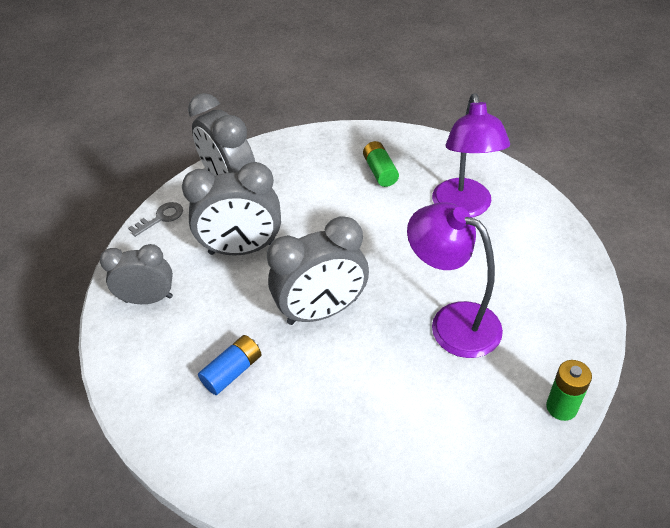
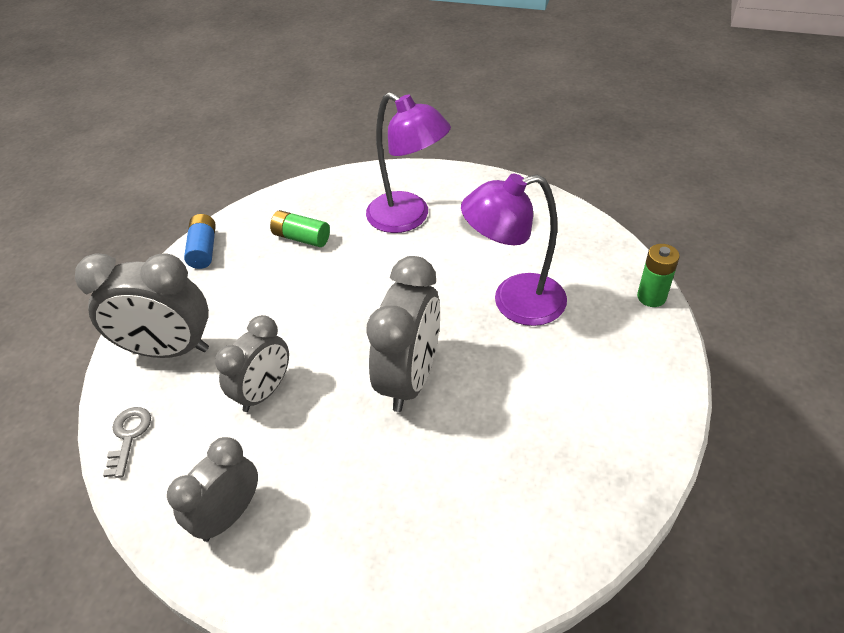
camera: 50 degrees left, 0 degrees up
(233, 371) = (405, 493): blue battery -> blue battery (203, 250)
(243, 249) = (264, 392): grey clock -> grey clock, size x0.67

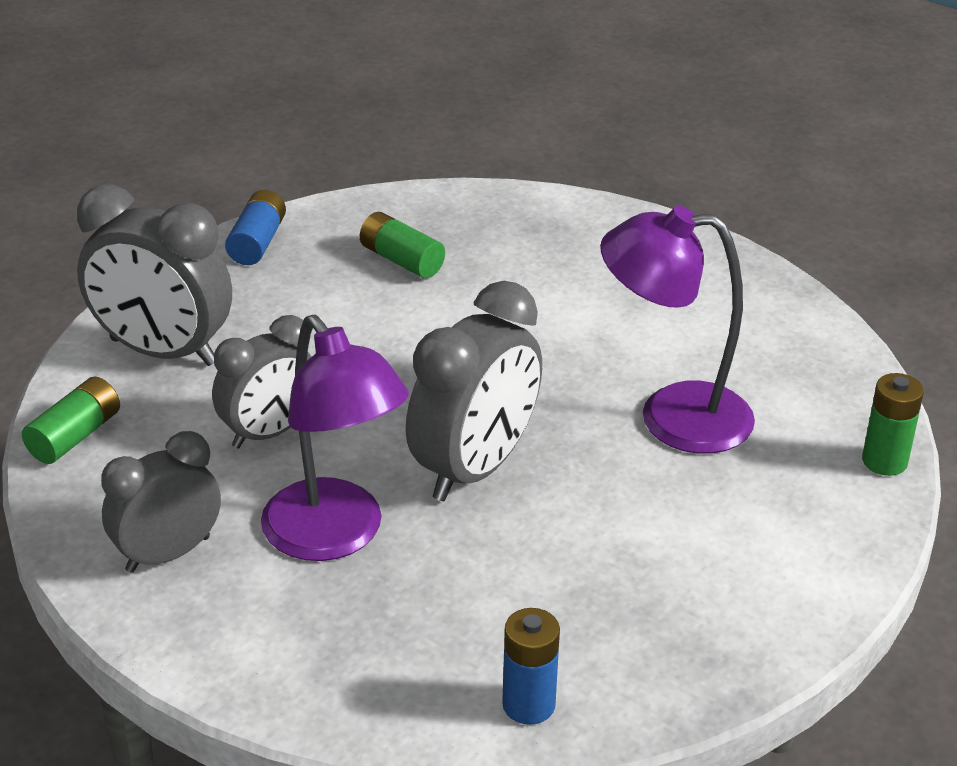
camera: 15 degrees right, 10 degrees down
(129, 436) = (75, 436): grey key -> green battery
(408, 218) = (570, 272): purple lamp -> purple lamp (335, 536)
(525, 558) = (528, 705): none -> blue battery

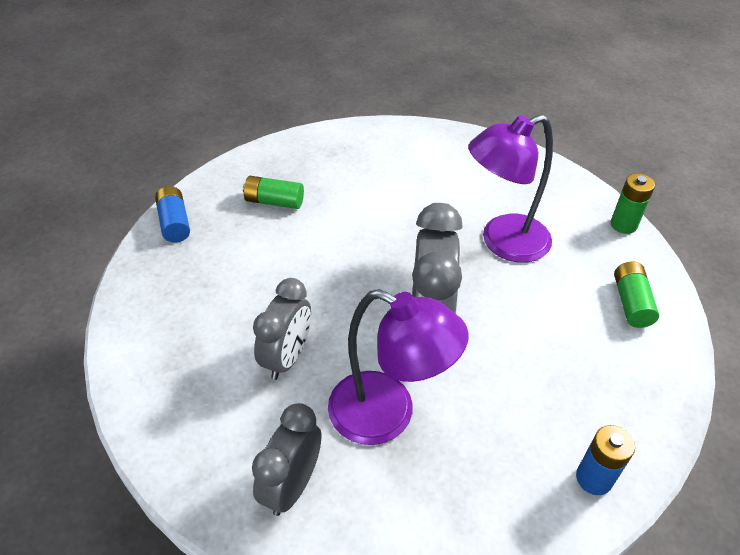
camera: 30 degrees left, 10 degrees up
(75, 436) = (156, 422): green battery -> green battery (631, 303)
(163, 352) = (171, 328): grey clock -> none

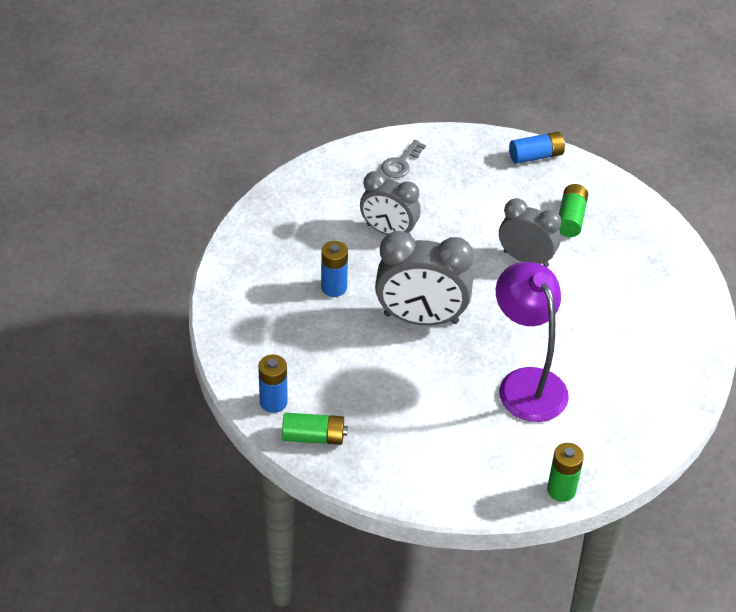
camera: 90 degrees right, 0 degrees up
(163, 345) = (401, 163): none -> grey key
(292, 485) = (281, 236): grey clock -> grey clock (526, 259)
(388, 415) = (334, 287): purple lamp -> blue battery
(631, 303) = (450, 469): green battery -> green battery (314, 437)

